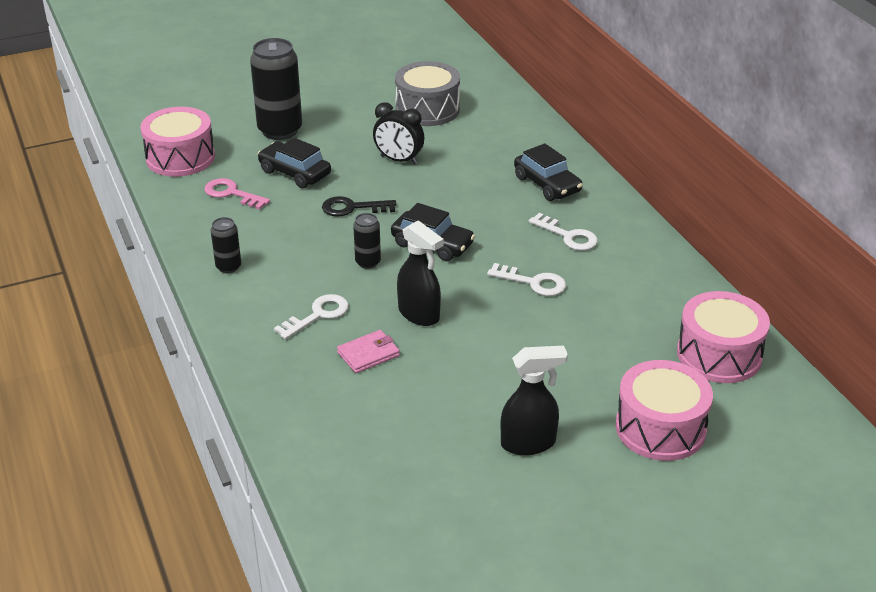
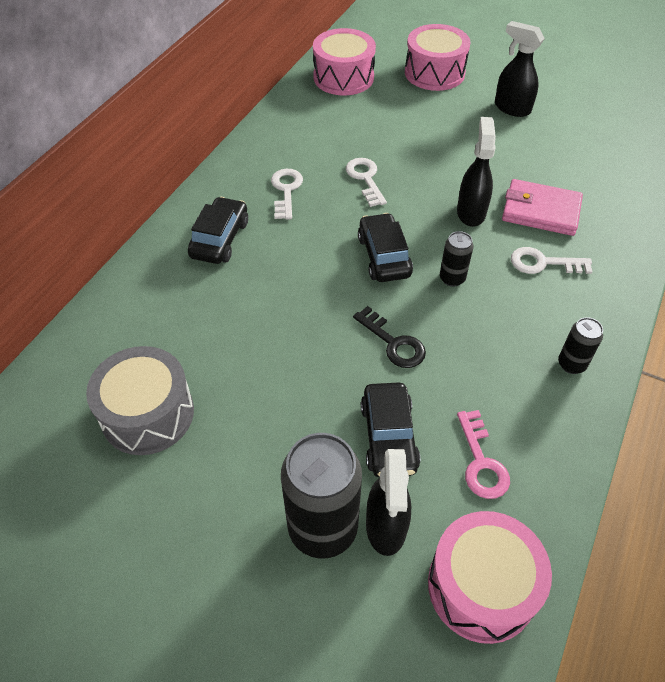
camera: 130 degrees left, 15 degrees up
(250, 147) = (386, 527): none -> black spray bottle
(368, 354) = (540, 211): pink wallet -> pink wallet, size x1.61
(399, 160) = (278, 366): black clock -> none

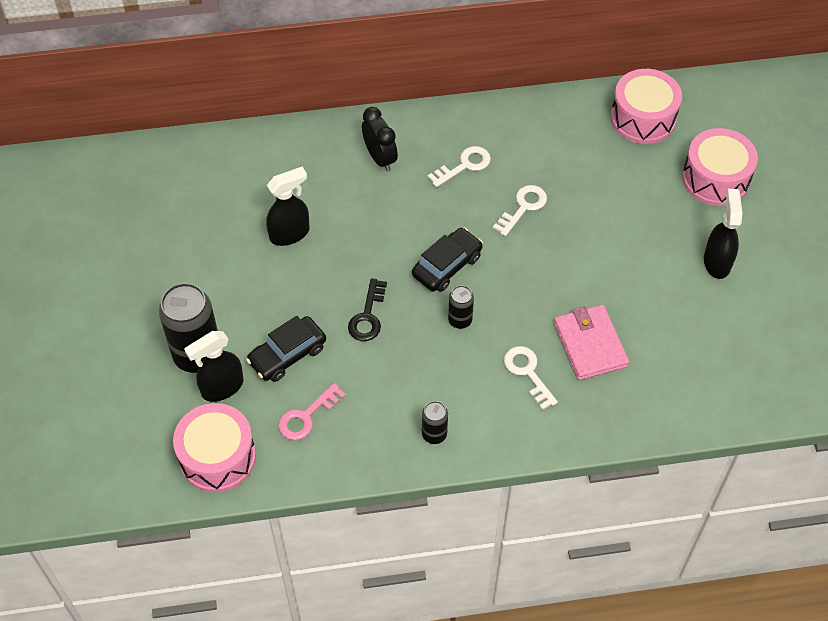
camera: 55 degrees right, 5 degrees up
(148, 414) = (208, 218): grey drum -> none
(220, 239) = (380, 158): black car -> black clock
(471, 212) = (546, 297): black spray bottle -> black spray bottle (290, 234)

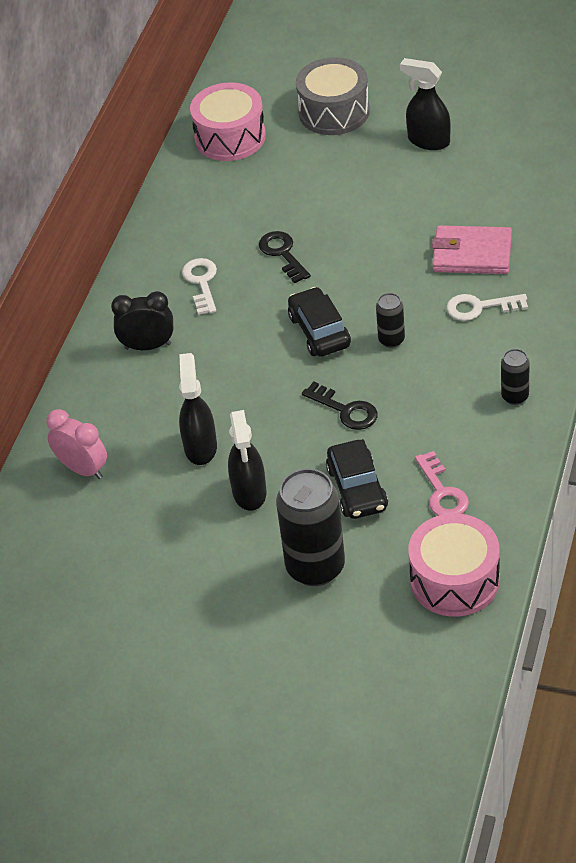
camera: 60 degrees left, 10 degrees down
(222, 387) = (368, 555): black spray bottle -> black spray bottle (249, 493)
(239, 169) = (83, 469): none -> pink clock
(523, 207) = (282, 254): white key -> black key
(715, 179) = (334, 112): pink drum -> grey drum

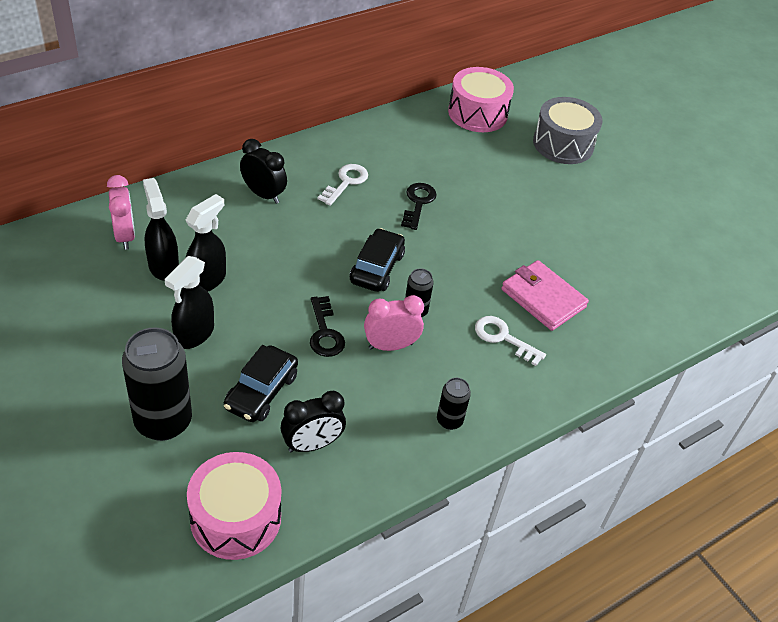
camera: 30 degrees right, 0 degrees up
(406, 380) = (390, 346): none -> pink clock
(428, 141) = (604, 204): black spray bottle -> black spray bottle (163, 266)
(442, 492) = (312, 445): pink key -> black clock

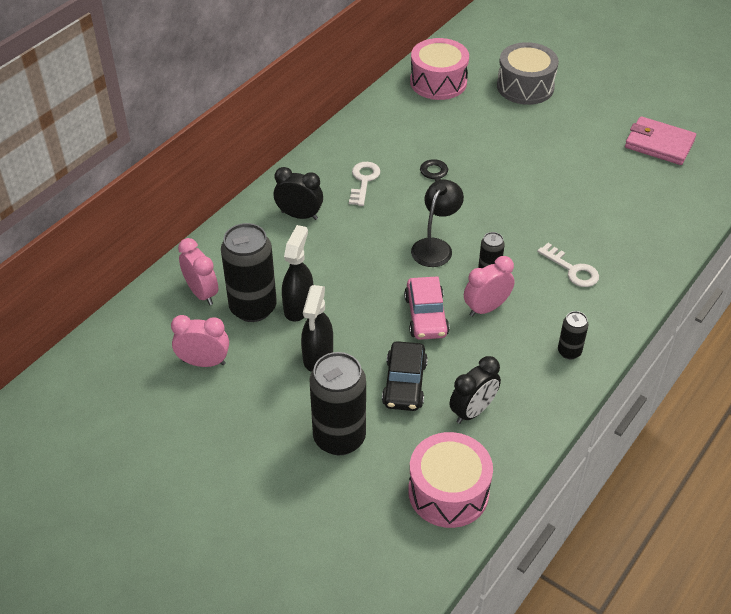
camera: 15 degrees left, 0 degrees up
(84, 301) = (204, 362): none -> pink clock
(163, 266) = (253, 308): black spray bottle -> black can
(325, 332) = (426, 316): black key -> pink car
(377, 268) = (435, 246): black car -> black lamp
(503, 338) = (572, 269): white key -> white key turned 150 degrees counterclockwise
(543, 298) = (584, 225): pink wallet -> pink wallet (659, 144)

